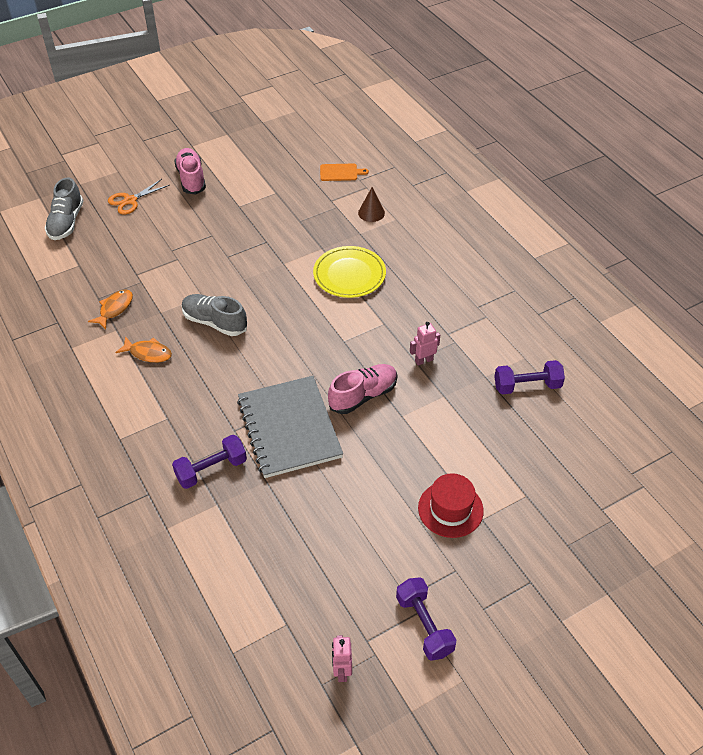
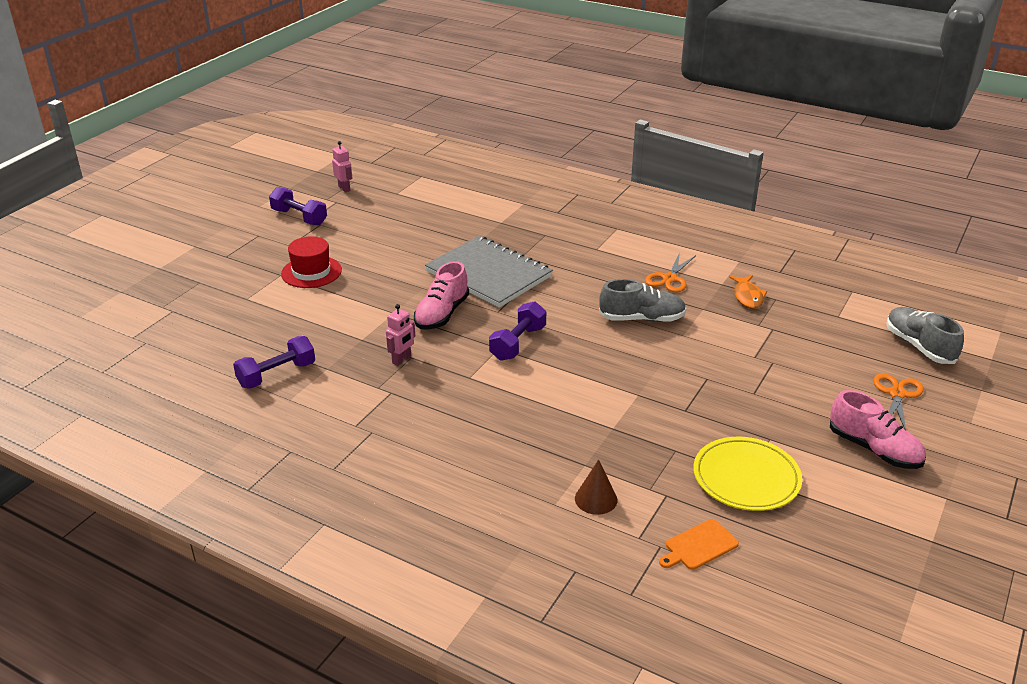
camera: 150 degrees right, 15 degrees down
(148, 353) = (669, 278): orange fish -> orange scissors
(211, 470) = (525, 235): purple dumbbell -> purple dumbbell (518, 343)
(349, 275) = (551, 410): yellow plate -> yellow plate (746, 478)

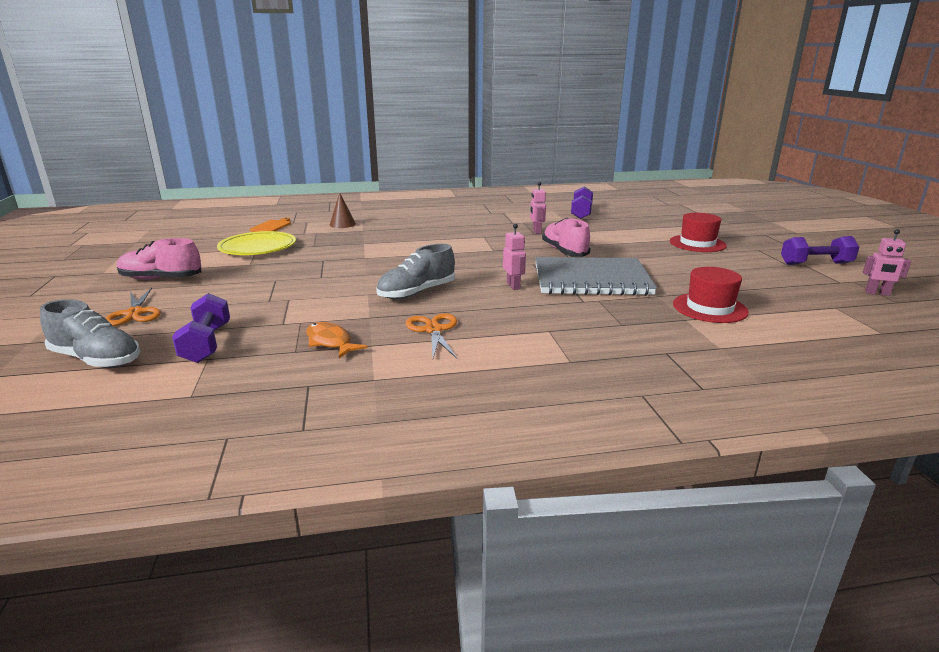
camera: 140 degrees right, 10 degrees down
(468, 222) = (709, 308): none -> red hat
(518, 343) = (485, 255): purple dumbbell -> purple dumbbell (207, 343)
(557, 293) = (513, 286): none -> pink robot

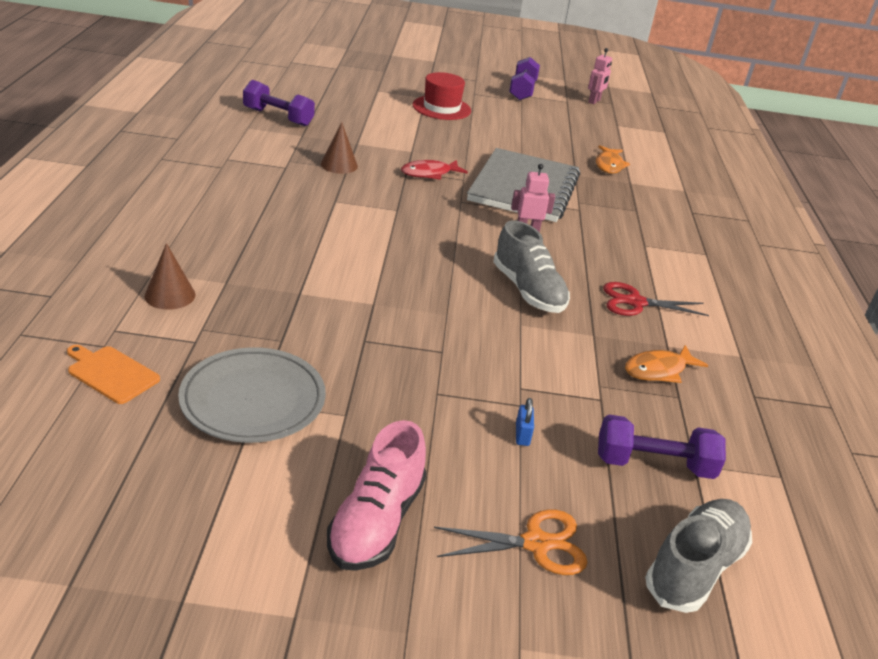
camera: 80 degrees left, 10 degrees up
(236, 303) = (522, 435): none -> blue padlock
(257, 248) = (253, 400): yellow plate -> grey plate
(433, 330) = (636, 302): orange scissors -> red scissors
(536, 231) = (339, 165): pink robot -> brown cone
(564, 252) = (429, 173): pink shoe -> red fish
(709, 308) = (609, 165): red hat -> orange fish

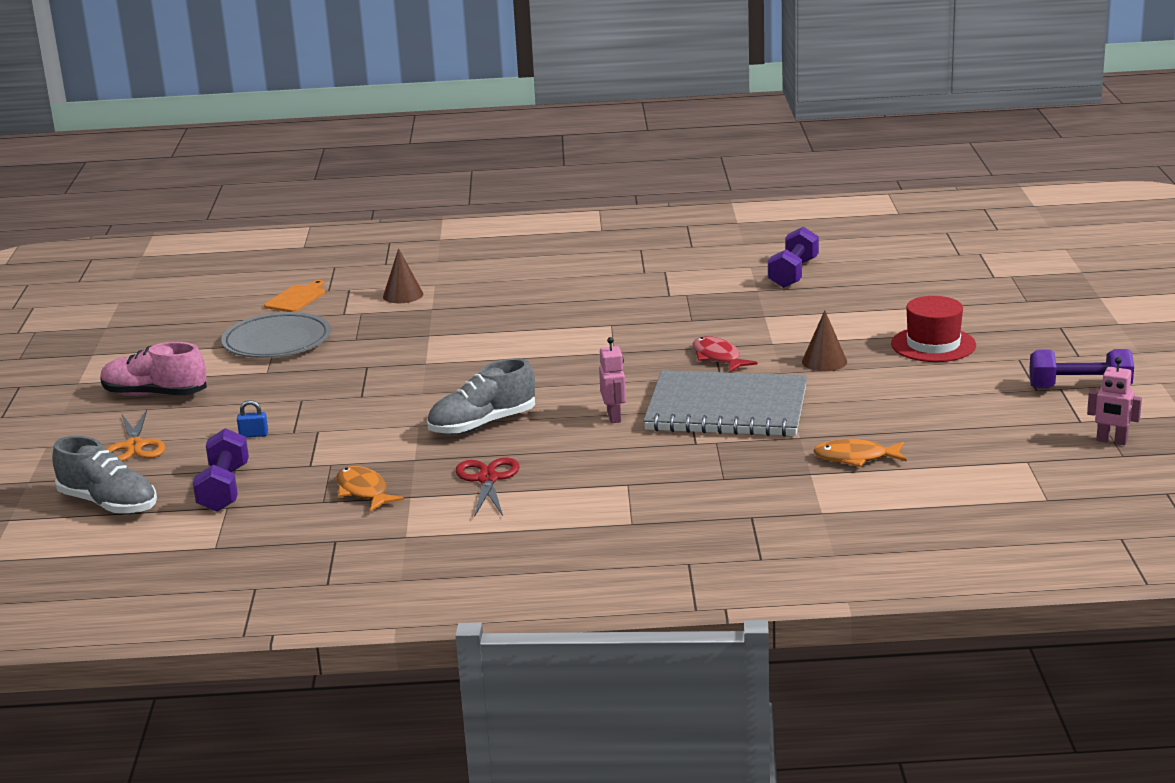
camera: 90 degrees right, 10 degrees down
(339, 165) = (697, 315): brown cone -> brown cone (824, 361)

